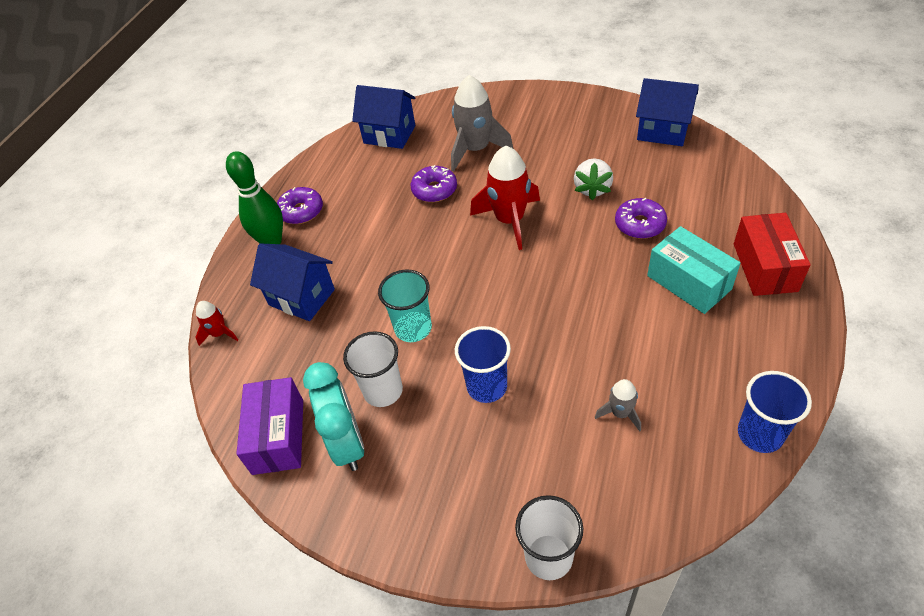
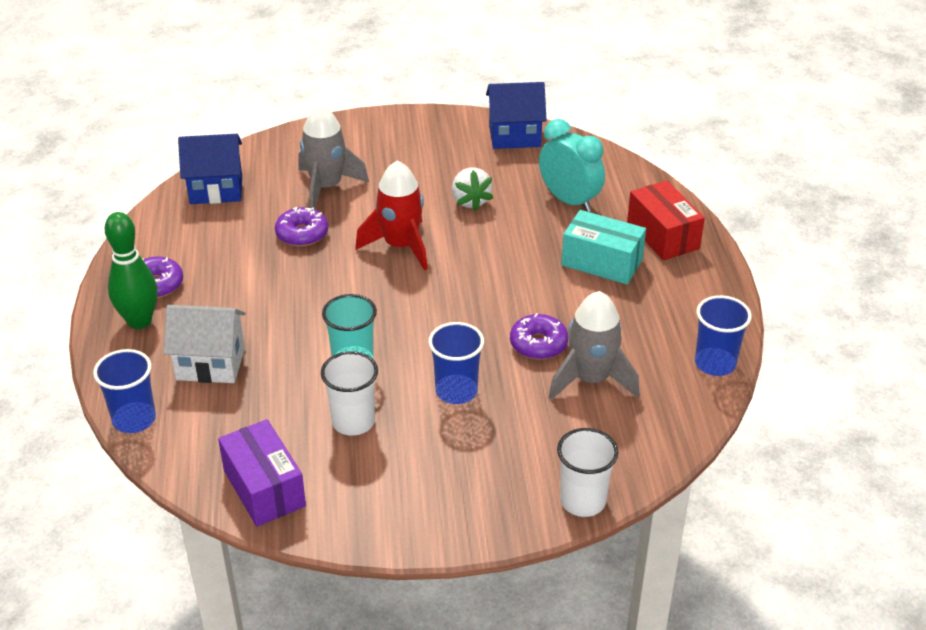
camera: 30 degrees left, 10 degrees down
(219, 333) = (134, 419): red rocket -> blue cup
(301, 297) = (210, 364): blue house -> white house
(347, 443) = (342, 473): turquoise clock -> turquoise clock (569, 201)
(620, 413) = (591, 379): grey rocket -> grey rocket, size x1.97
(640, 224) = (533, 223): purple donut -> purple donut (538, 344)

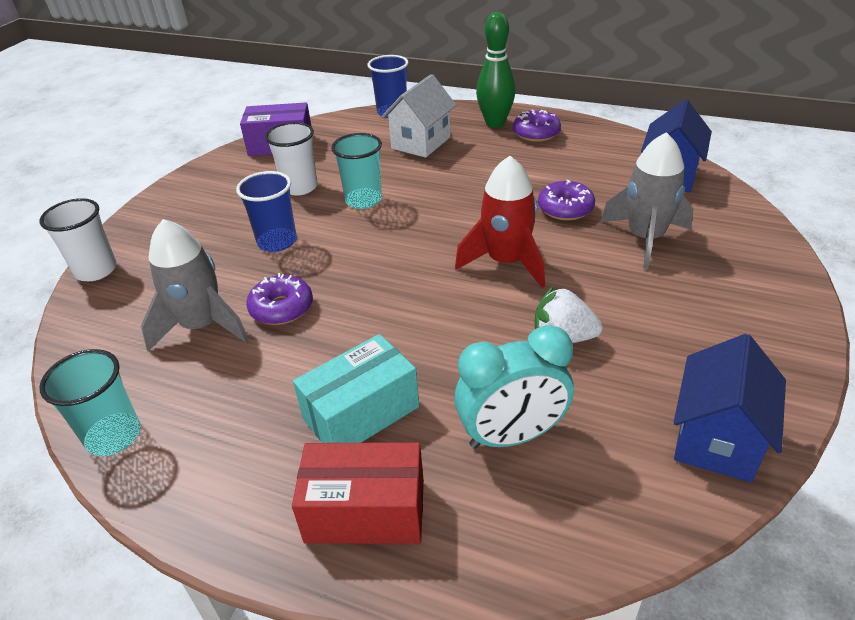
camera: 120 degrees right, 0 degrees up
(715, 363) = (113, 436): blue cup -> turquoise cup

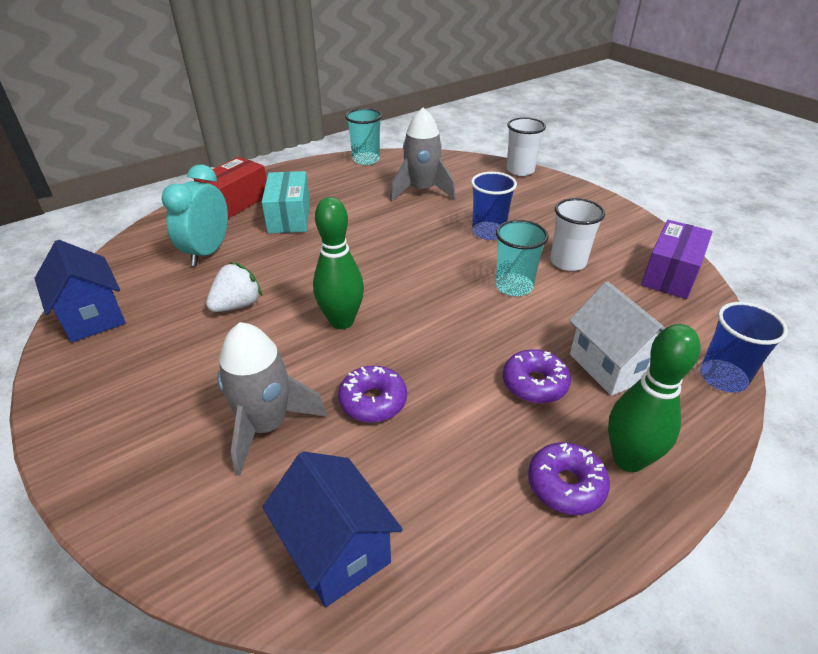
camera: 120 degrees right, 0 degrees up
(281, 308) = (407, 216): purple donut -> purple donut (534, 384)
(506, 262) = (342, 321): red rocket -> green bowling pin

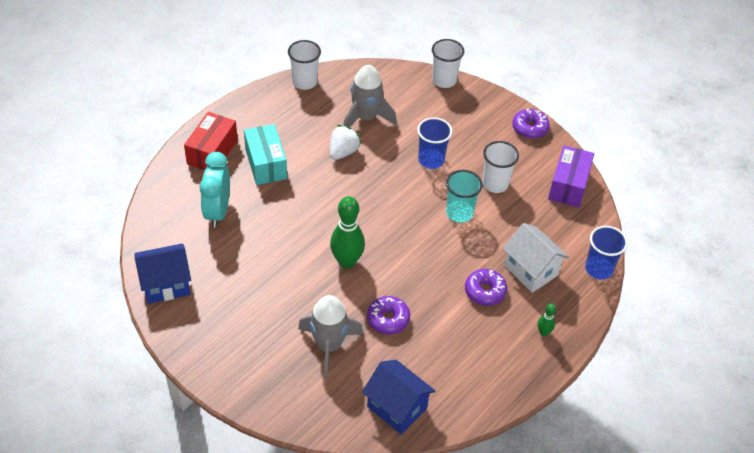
camera: 15 degrees left, 10 degrees up
(92, 317) = (166, 285): blue house -> blue house turned 60 degrees counterclockwise
(237, 305) = (266, 259): white strawberry -> white strawberry (343, 152)
(366, 160) = (304, 82): turquoise cup -> white cup
(565, 485) = (510, 353): purple donut -> purple donut (530, 128)
(628, 459) = (543, 332): green bowling pin -> green bowling pin, size x0.48

